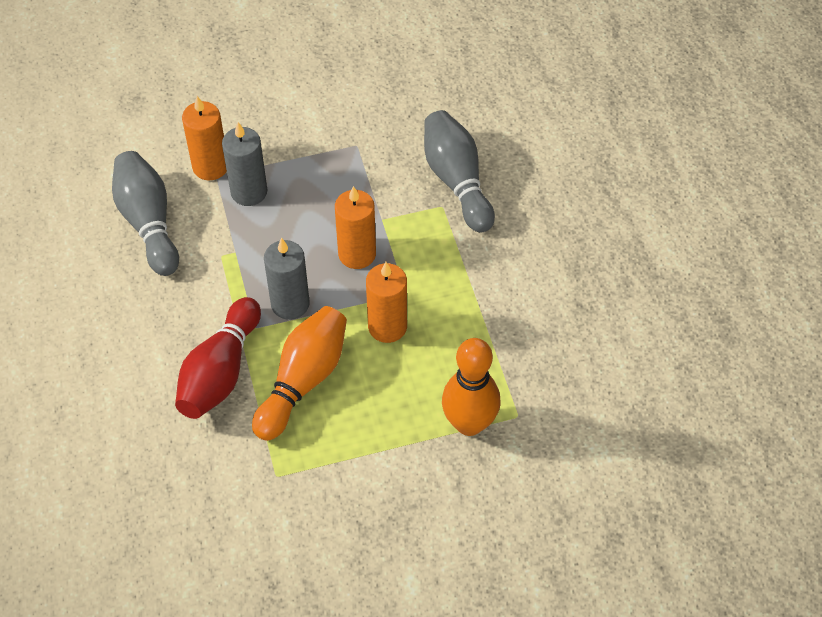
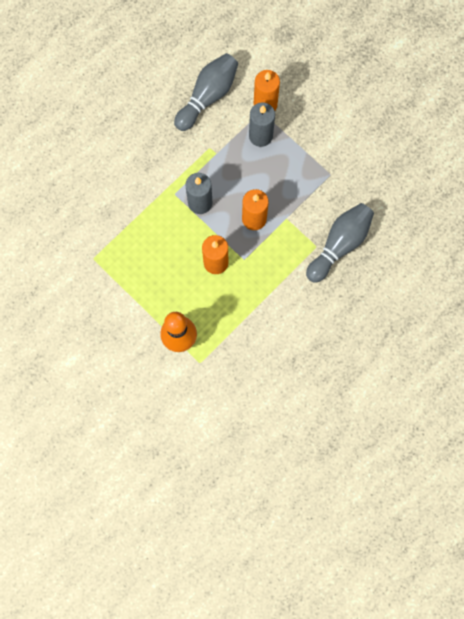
camera: 60 degrees right, 20 degrees up
(220, 372) = (137, 193): red bowling pin -> none
(303, 380) = (156, 238): orange bowling pin -> none

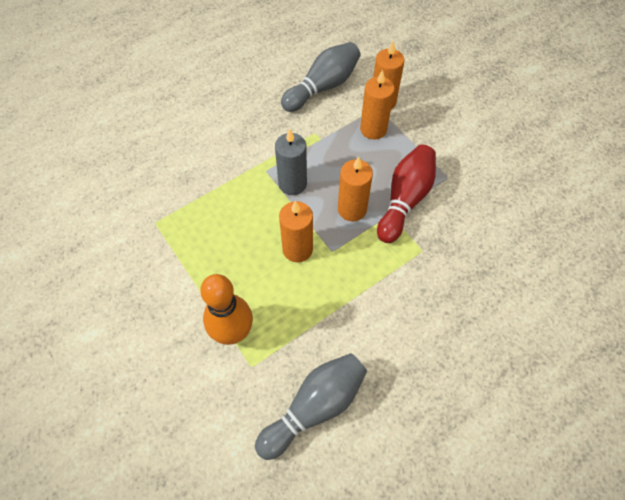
camera: 10 degrees right, 15 degrees down
(260, 136) = (373, 129): grey candle -> orange candle
(297, 202) = (405, 200): none -> red bowling pin
(339, 245) = (451, 253): grey bowling pin -> grey bowling pin (314, 407)

